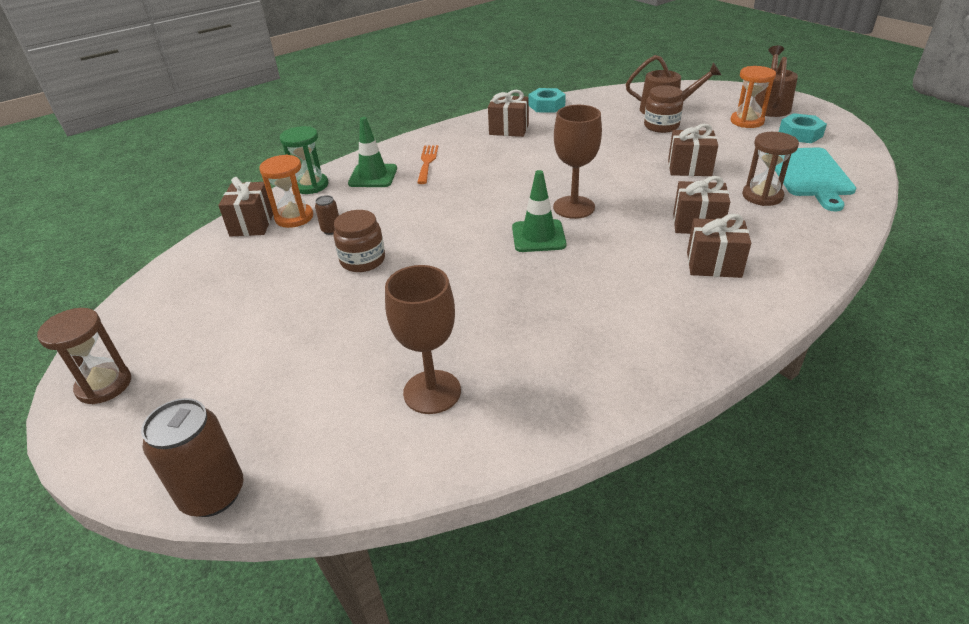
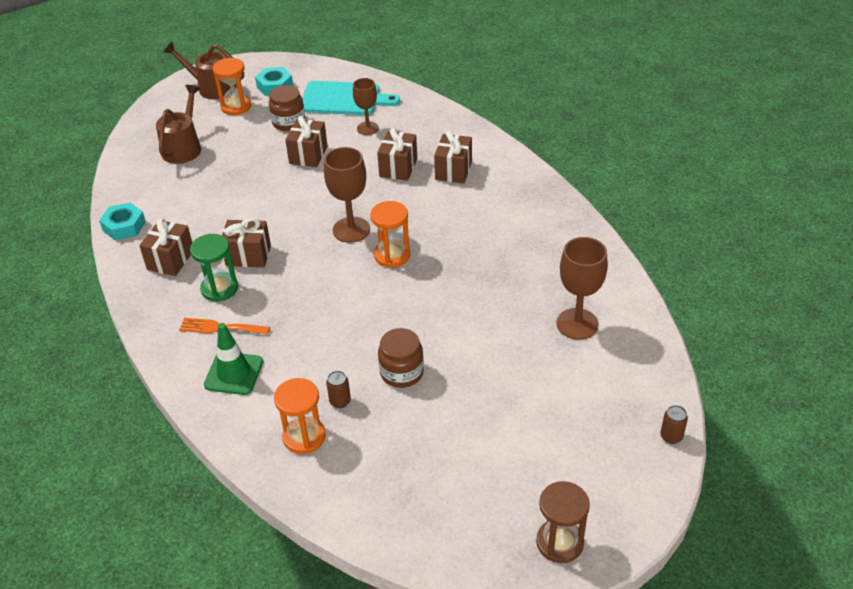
camera: 85 degrees left, 5 degrees up
(213, 494) = (671, 436): brown can -> brown can, size x0.49
(252, 224) = (306, 475): brown gift -> brown gift (248, 255)
(310, 185) = (234, 430): green hourglass -> green hourglass (219, 288)
(538, 236) = (392, 255): green traffic cone -> orange hourglass
(661, 126) = (219, 156): brown jar -> brown jar (288, 122)
(762, 196) = (367, 128): brown hourglass -> brown goblet

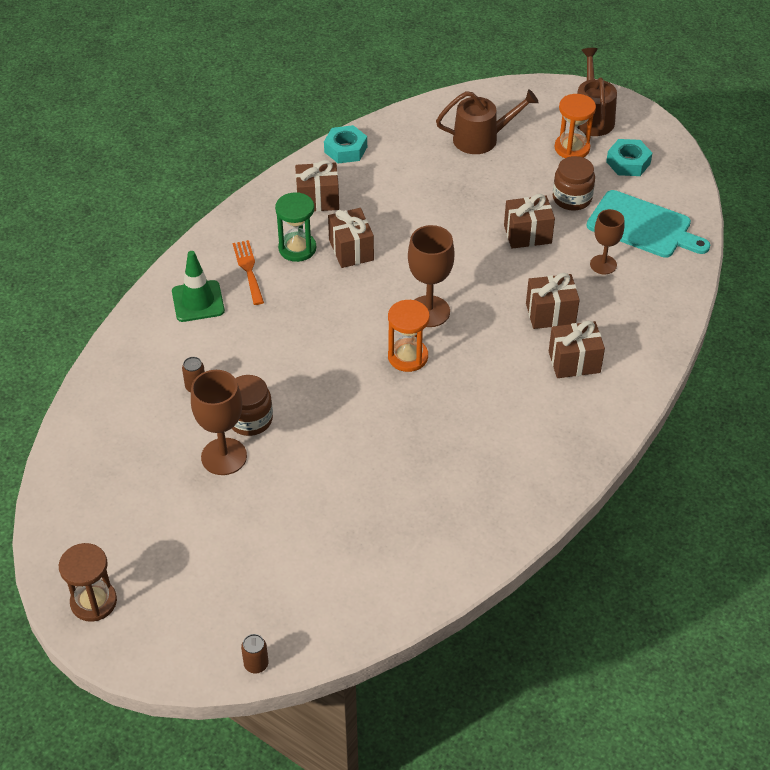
camera: 65 degrees right, 5 degrees up
(304, 437) = (145, 377): orange hourglass -> none
(344, 99) = (643, 226): turquoise cutting board -> turquoise cutting board turned 45 degrees counterclockwise
(577, 324) = (381, 543): brown goblet -> brown goblet (224, 456)

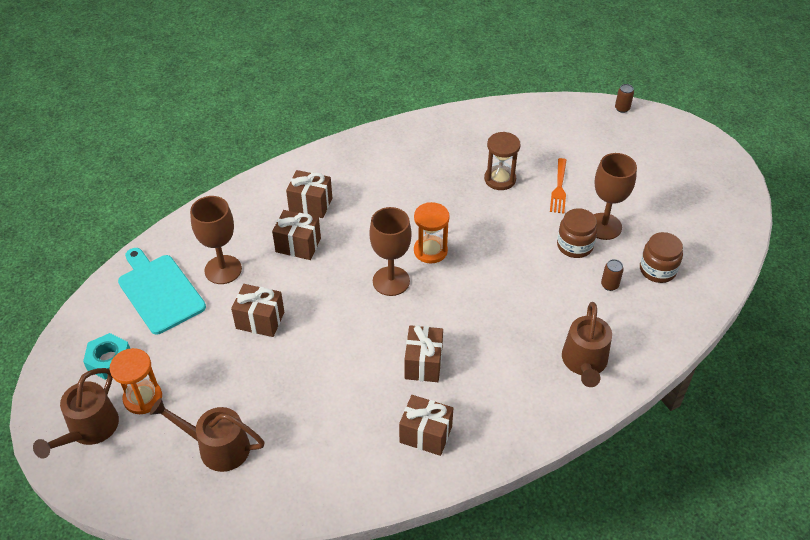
camera: 155 degrees left, 0 degrees up
(93, 602) = (718, 168): brown hourglass -> brown hourglass (500, 179)
(198, 301) = (584, 362): green traffic cone -> brown watering can
(248, 269) = (526, 379): orange fork -> orange fork (559, 188)
(297, 248) = (472, 384): green hourglass -> none
(345, 149) = (363, 491): turquoise nut -> none
(572, 198) = (192, 341): brown jar -> brown jar (657, 270)
(603, 264) = (223, 270): brown goblet -> brown goblet, size x1.52

